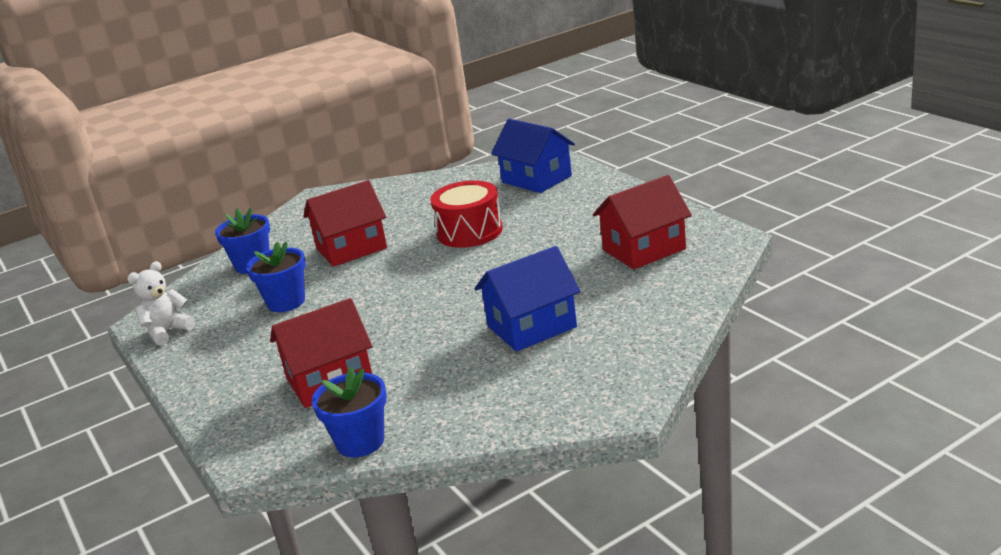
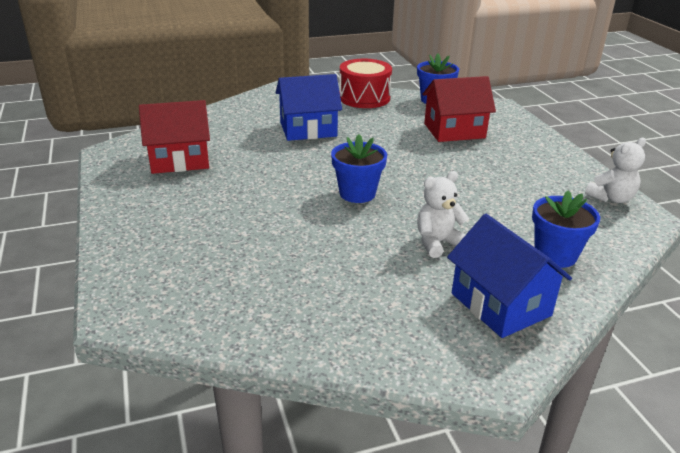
camera: 170 degrees left, 5 degrees up
(286, 302) = (501, 197): blue flower pot -> blue flower pot (357, 193)
(351, 248) = (437, 243): red house -> white teddy bear
(469, 231) = (305, 225): red drum -> red drum (364, 98)
(536, 179) = (177, 284): blue house -> blue house (500, 304)

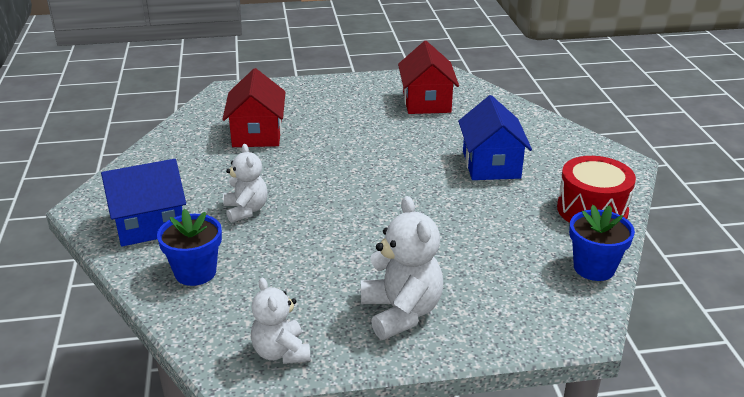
camera: 100 degrees right, 0 degrees up
(357, 193) = (344, 180): blue flower pot -> none
(454, 131) = (486, 266): red house -> red house (257, 134)
(529, 157) = (401, 312): none -> white teddy bear

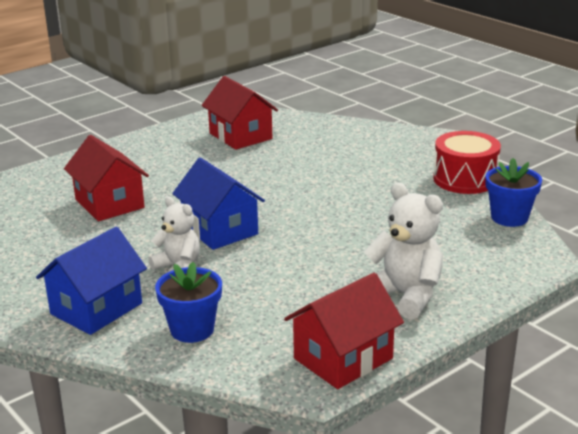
camera: 30 degrees left, 5 degrees down
(281, 352) = (343, 358): white teddy bear -> red house
(491, 165) = (352, 169): blue house -> blue house (220, 230)

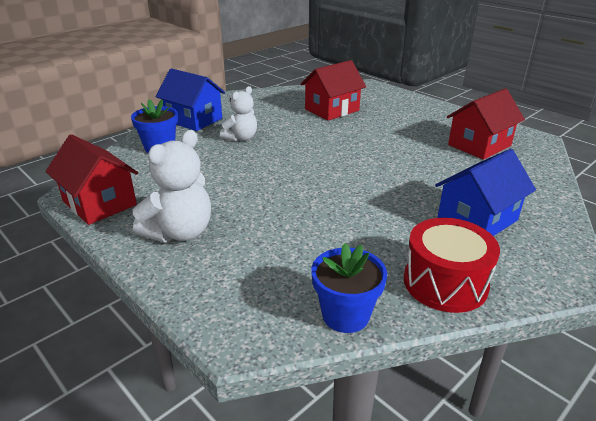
camera: 85 degrees right, 5 degrees up
(220, 230) = (297, 148): blue house -> blue house (477, 219)

